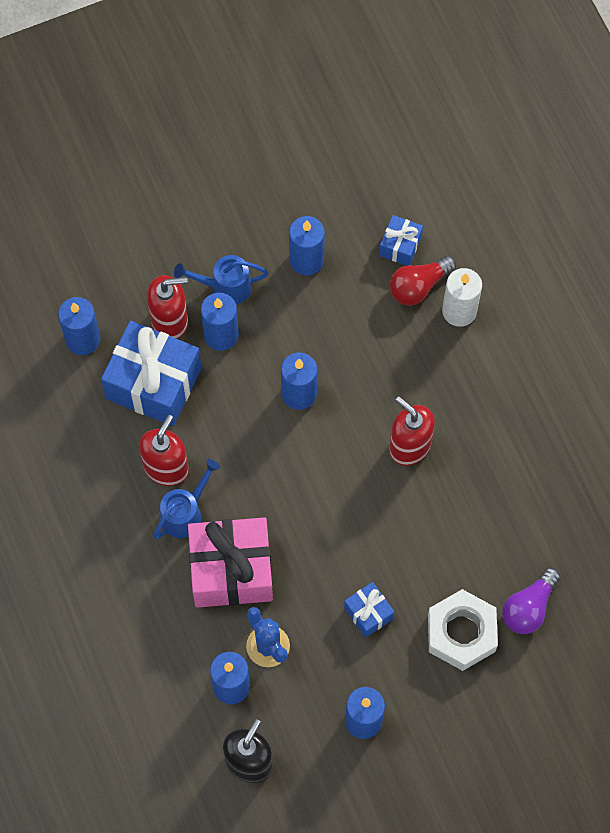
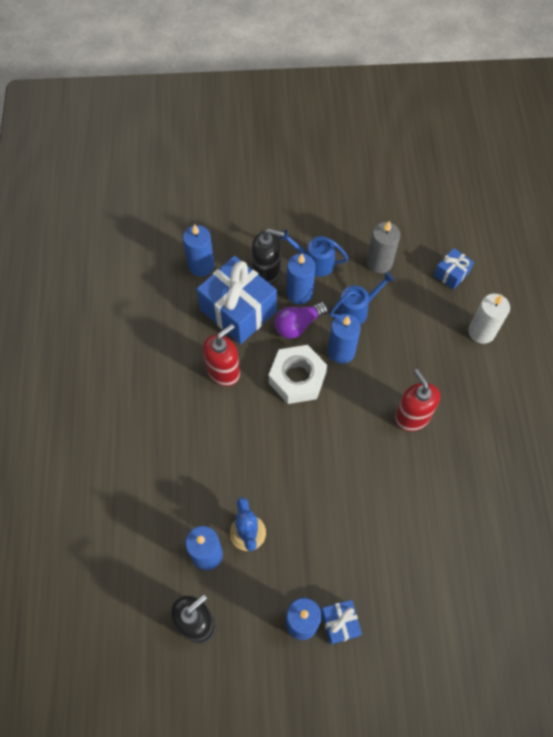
camera: 20 degrees right, 5 degrees down
(170, 320) = (267, 272): red soap dispenser -> black soap dispenser
(185, 513) = (224, 409): blue watering can -> blue watering can (356, 310)
(231, 570) = (242, 463): pink gift -> none
(306, 260) = (379, 262): blue candle -> grey candle
(368, 613) = (336, 535): blue gift -> blue gift (340, 623)
(418, 286) = (456, 305): red light bulb -> none
(461, 633) = (406, 578): white nut -> white nut (297, 378)
(529, 607) = (469, 577): purple light bulb -> purple light bulb (298, 325)

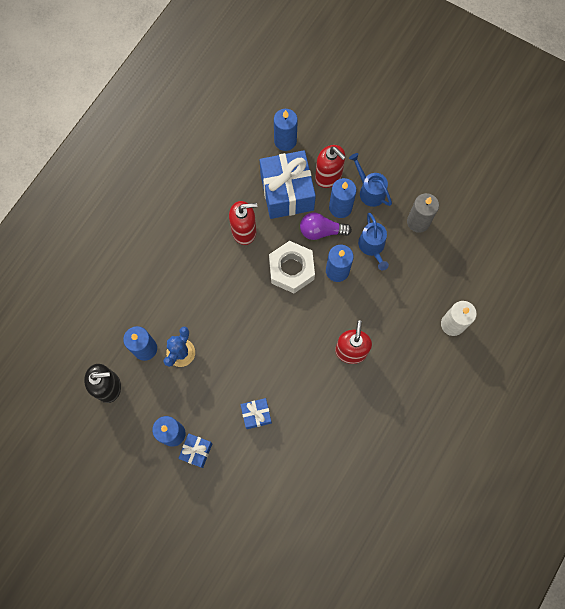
camera: 35 degrees right, 10 degrees up
(267, 272) = (328, 176): black soap dispenser -> red soap dispenser
(356, 310) = (372, 247): blue watering can -> blue watering can turned 75 degrees clockwise
(451, 274) = (466, 266): blue gift -> blue gift (256, 414)

